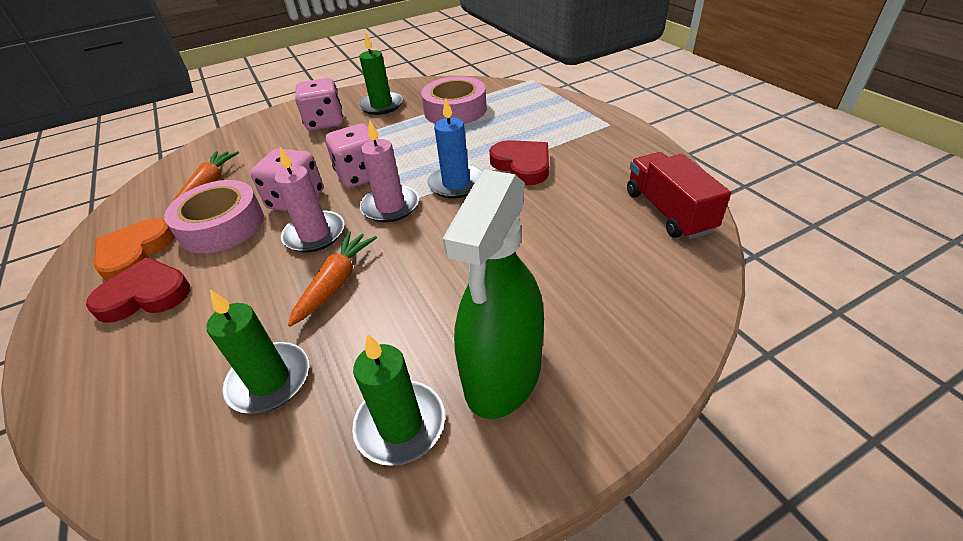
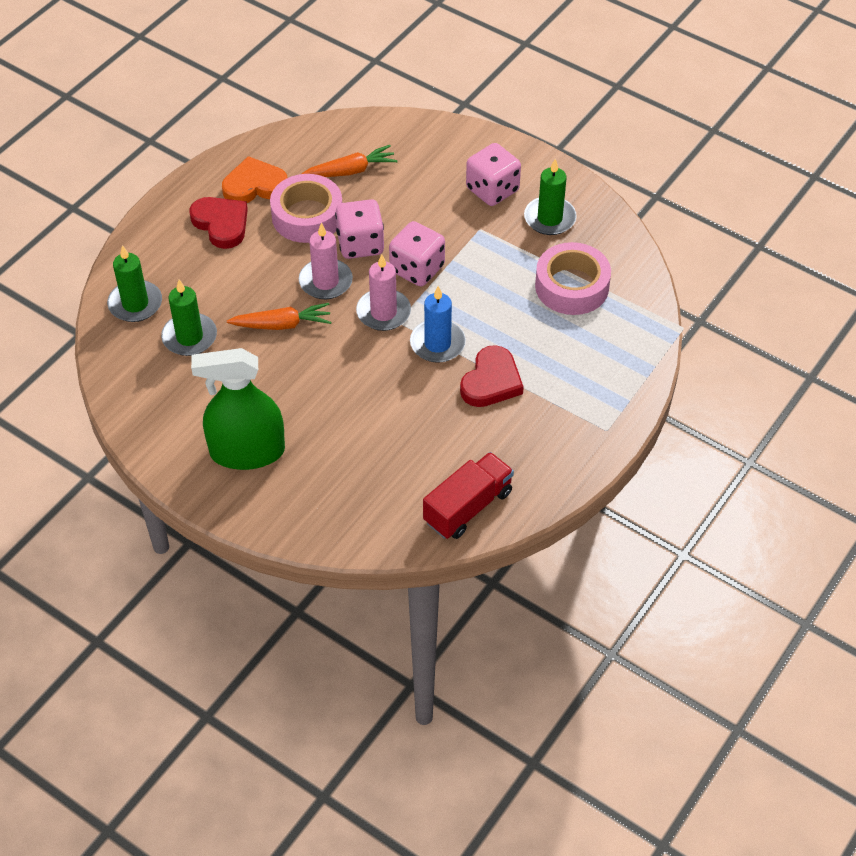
camera: 60 degrees right, 10 degrees up
(400, 425) = (190, 416): green candle -> green candle (135, 304)

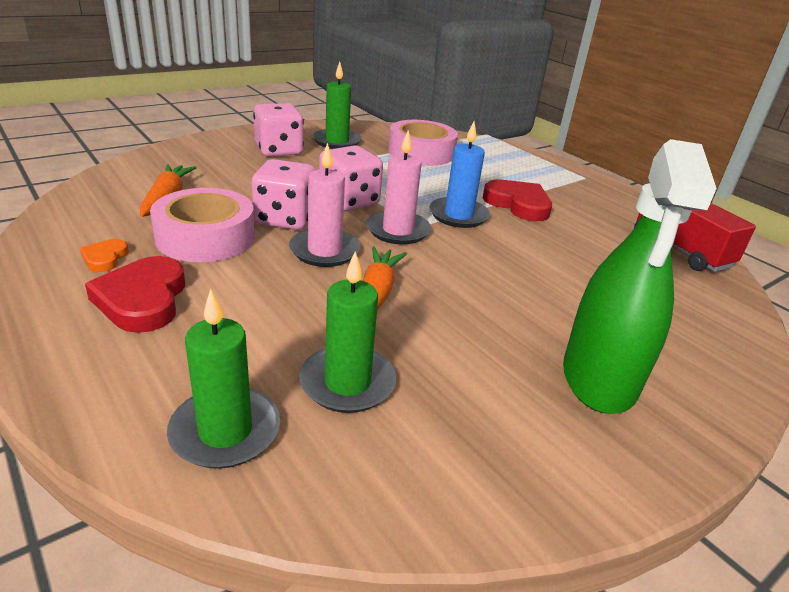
camera: 75 degrees left, 20 degrees down
(221, 224) = (143, 299): red heart -> red heart turned 75 degrees counterclockwise
(254, 185) = (105, 258): orange heart -> orange heart, size x0.52

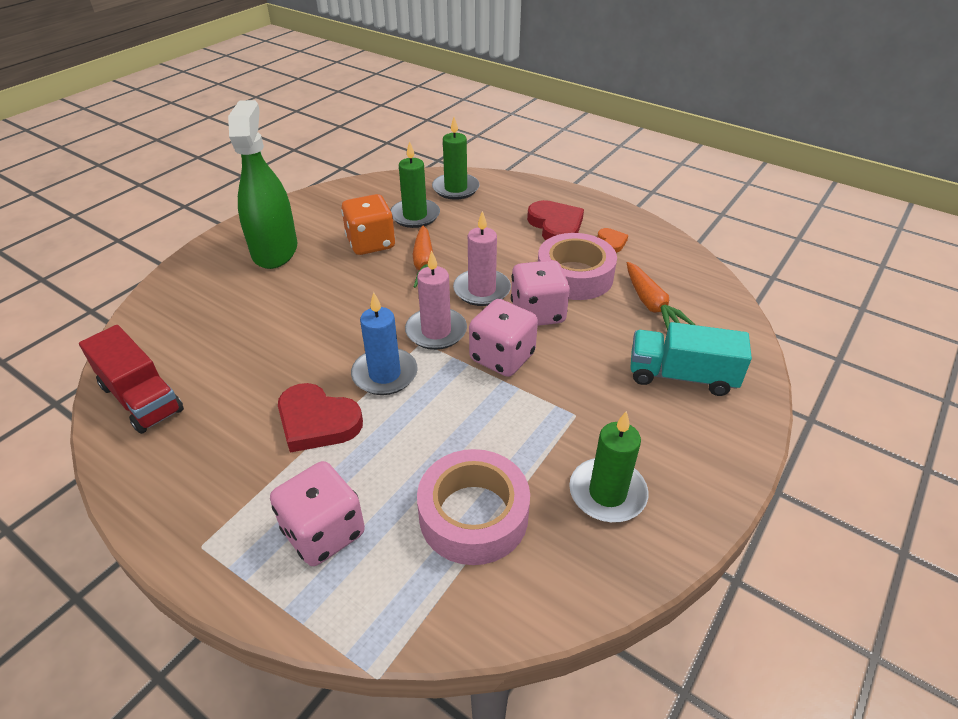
camera: 165 degrees right, 10 degrees up
(219, 161) = (681, 376): none -> turquoise truck
(279, 151) = (650, 429): pink dice -> pink dice (323, 532)
(441, 348) = (371, 243): none -> orange dice

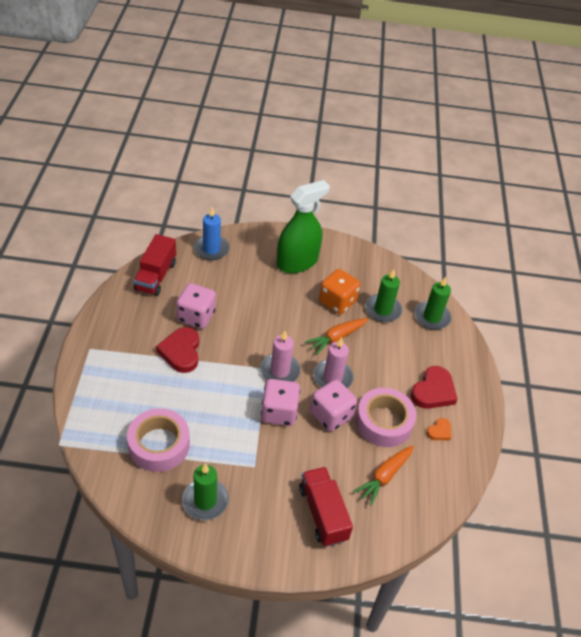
camera: 55 degrees right, 5 degrees up
(323, 532) = (118, 389): pink dice -> pink dice (196, 316)
(385, 374) = (231, 363): blue candle -> blue candle (211, 249)
(681, 376) = (323, 513): turquoise truck -> red truck

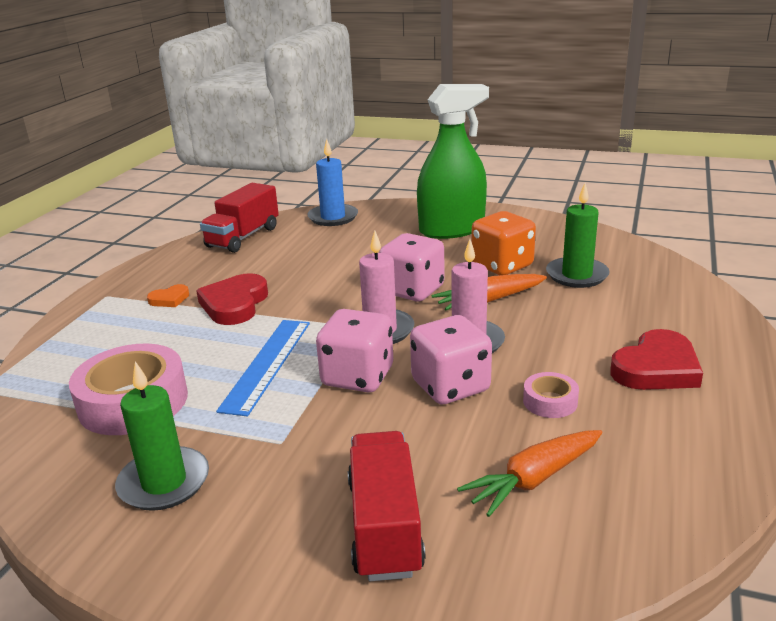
camera: 20 degrees right, 20 degrees down
(196, 316) = (277, 272): pink dice -> pink dice (412, 290)
(223, 406) = (266, 364): none -> blue ruler
(383, 422) = (550, 401): pink tape -> pink tape, size x0.48
(432, 317) = (662, 285): green candle -> none
(439, 431) = (664, 422): orange heart -> orange heart (169, 299)

